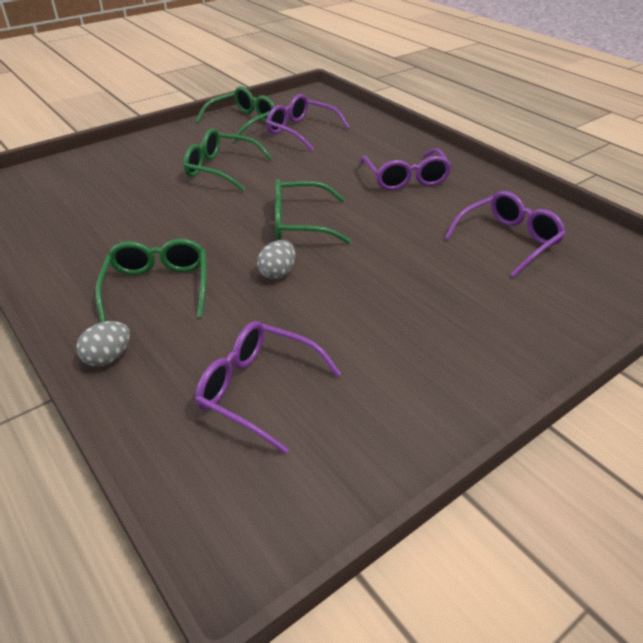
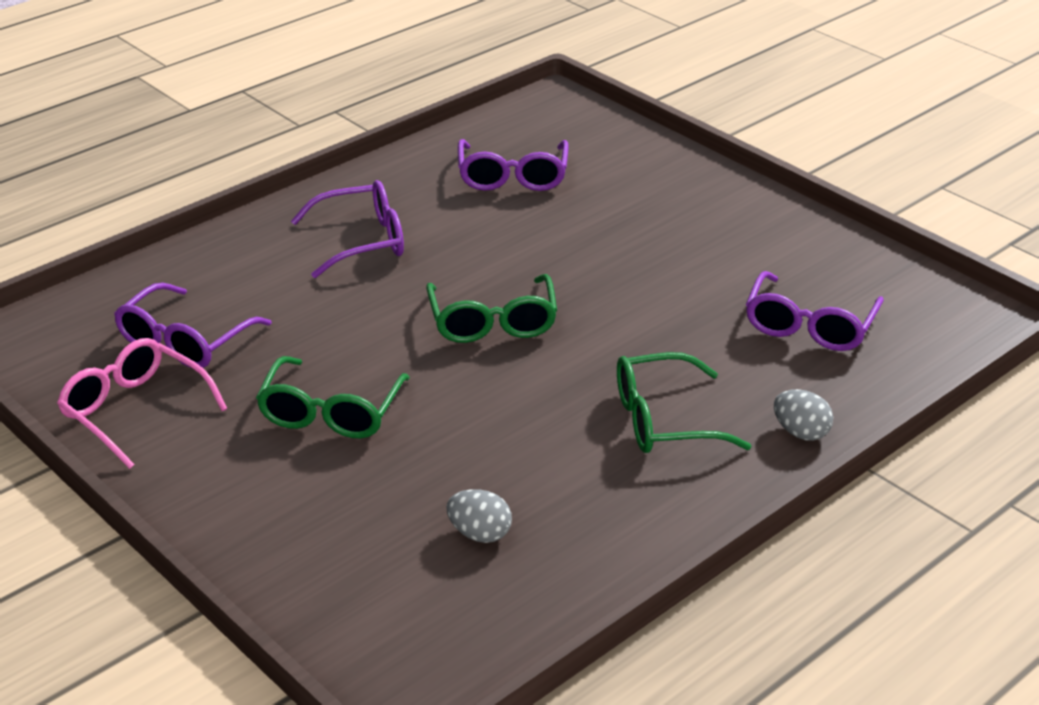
camera: 95 degrees left, 5 degrees down
(243, 122) = (134, 411): green glasses -> pink glasses
(277, 273) = (612, 331): grey egg -> grey egg (479, 534)
(508, 240) = (512, 177): purple glasses -> purple glasses turned 135 degrees counterclockwise

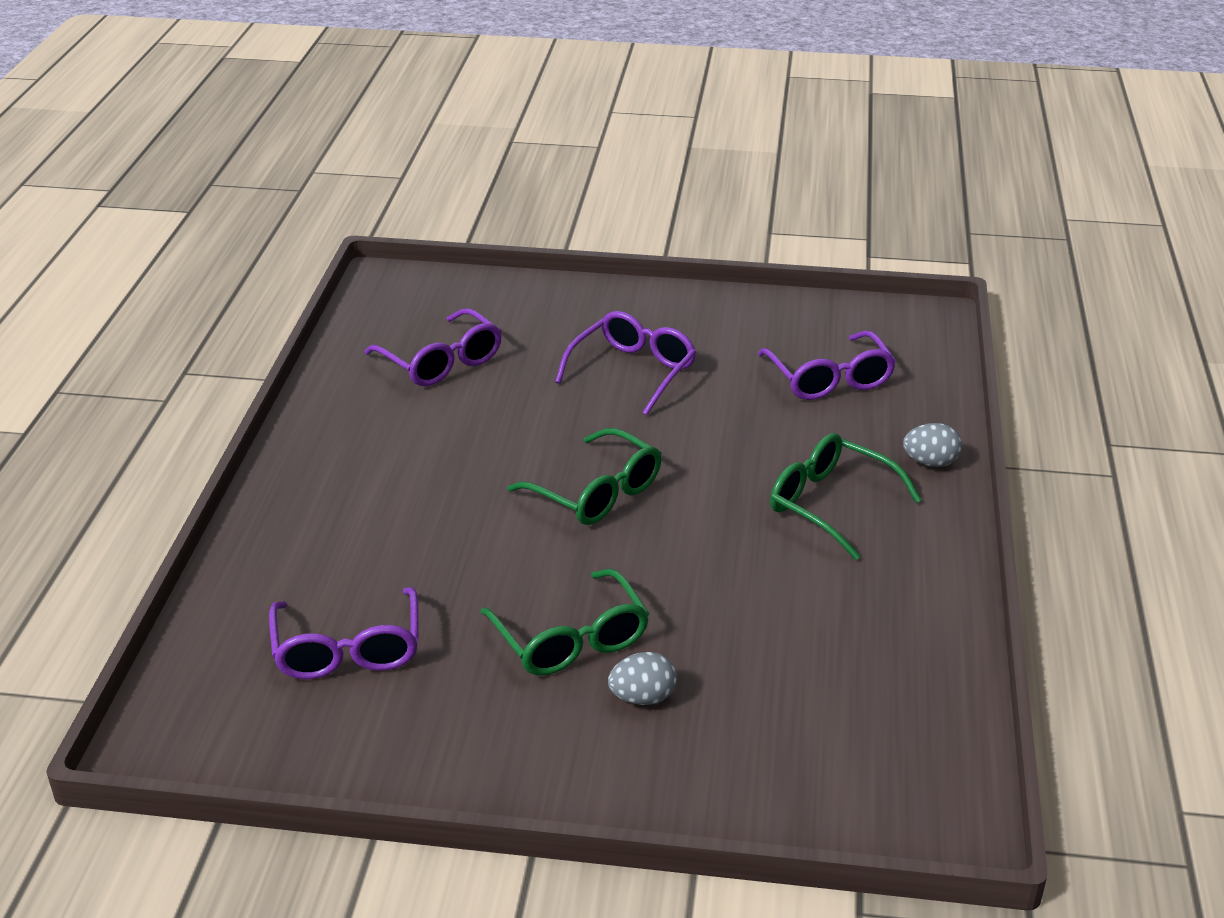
camera: 40 degrees left, 0 degrees up
(134, 411) = (390, 738): pink glasses -> none
(362, 241) = (387, 477): purple glasses -> purple glasses (633, 371)
(479, 534) = (825, 668): grey egg -> grey egg (643, 697)
(663, 420) = (830, 504): green glasses -> green glasses turned 90 degrees clockwise

